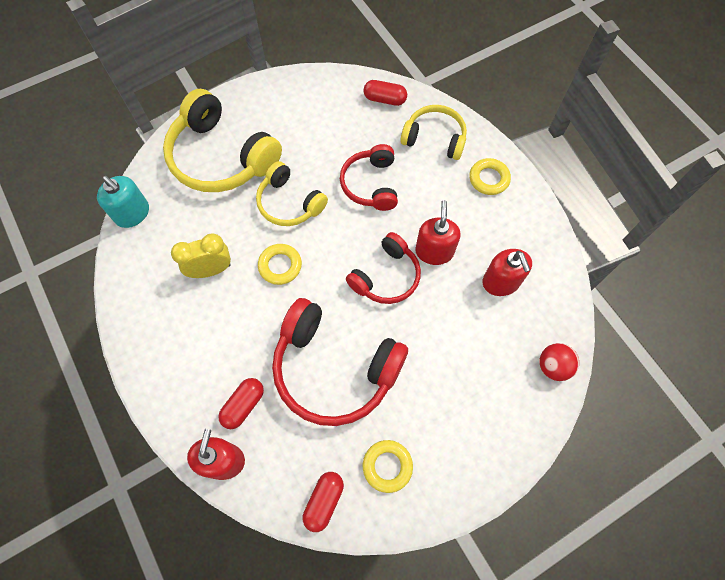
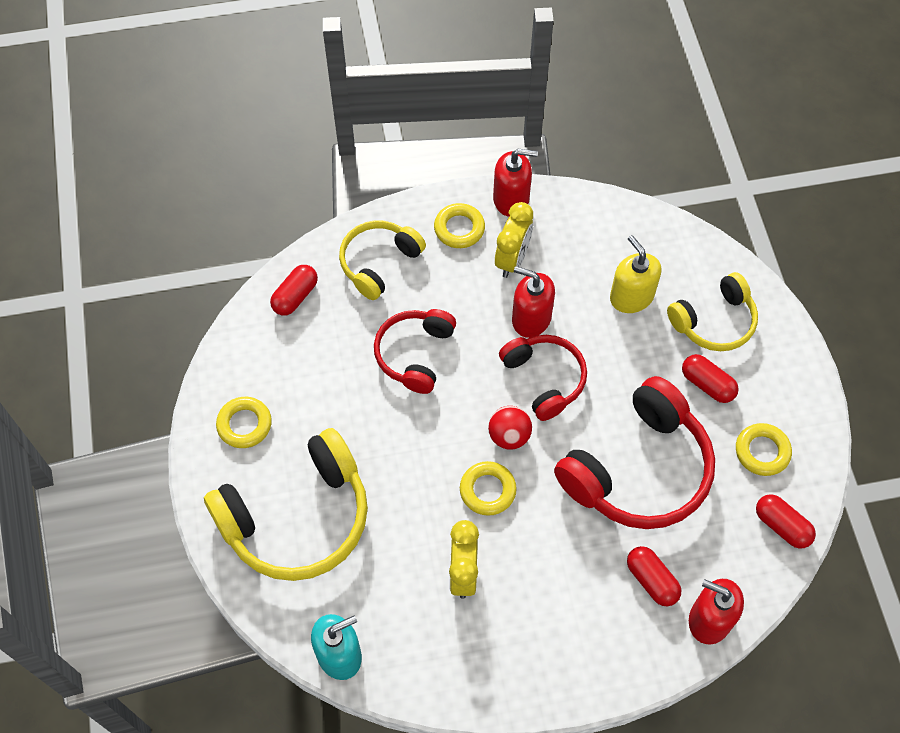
camera: 70 degrees left, 5 degrees down
(278, 105) = (244, 424): none -> yellow ring
(289, 203) = (403, 454): yellow headphones -> yellow headphones (714, 322)
(371, 184) = (414, 354): red headphones -> red headphones turned 90 degrees clockwise
(432, 402) = (707, 384): none -> red capsule
(479, 222) = (512, 260): none -> yellow clock
(488, 319) = (631, 297): none -> yellow soap dispenser
(501, 282) = (593, 267): red soap dispenser -> red soap dispenser (511, 199)
(553, 366) = (703, 258): red ball -> red ball (509, 436)

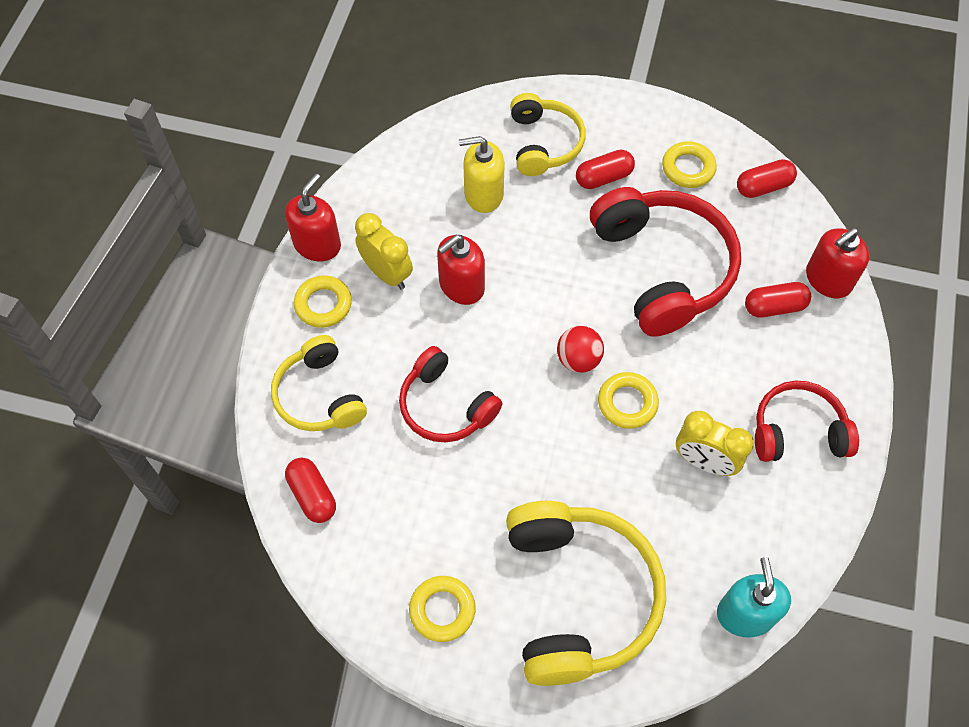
camera: 65 degrees left, 0 degrees up
(544, 379) = (533, 303): red headphones -> red headphones (797, 431)

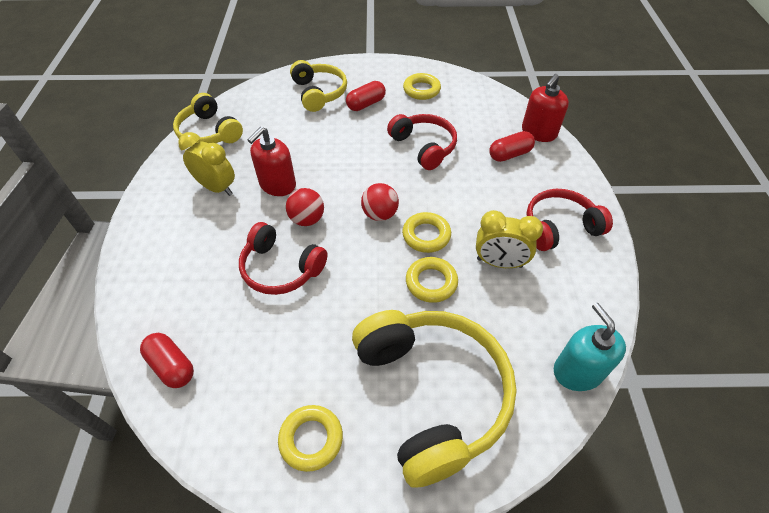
camera: 15 degrees left, 10 degrees down
(317, 244) = (158, 180): red soap dispenser -> none
(319, 395) = (170, 284): yellow headphones -> yellow headphones (209, 132)
(323, 304) = (167, 218): yellow ring -> yellow ring (431, 282)
(483, 194) = (282, 127): yellow soap dispenser -> none
(488, 346) = (307, 219): none -> red ball
(663, 268) = (424, 147): red headphones -> red headphones, size x0.60
(763, 187) = (474, 91): red capsule -> none

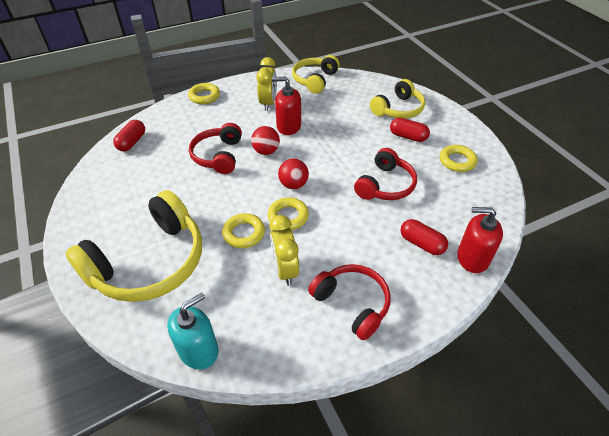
camera: 65 degrees right, 5 degrees down
(311, 439) = (102, 215): yellow ring -> yellow ring (204, 96)

